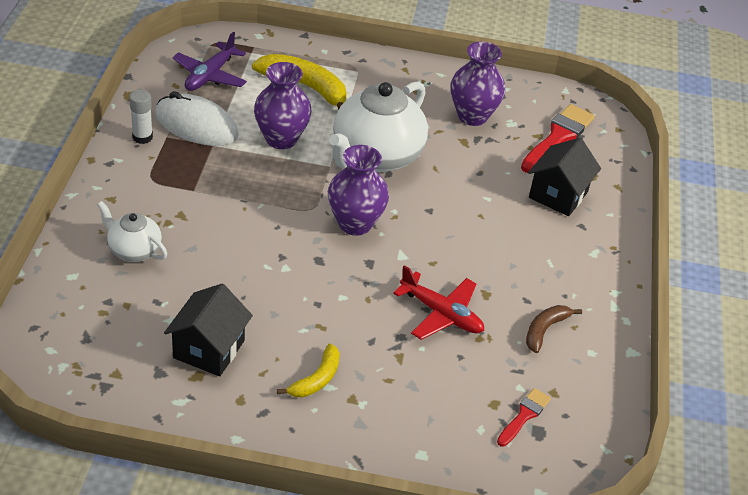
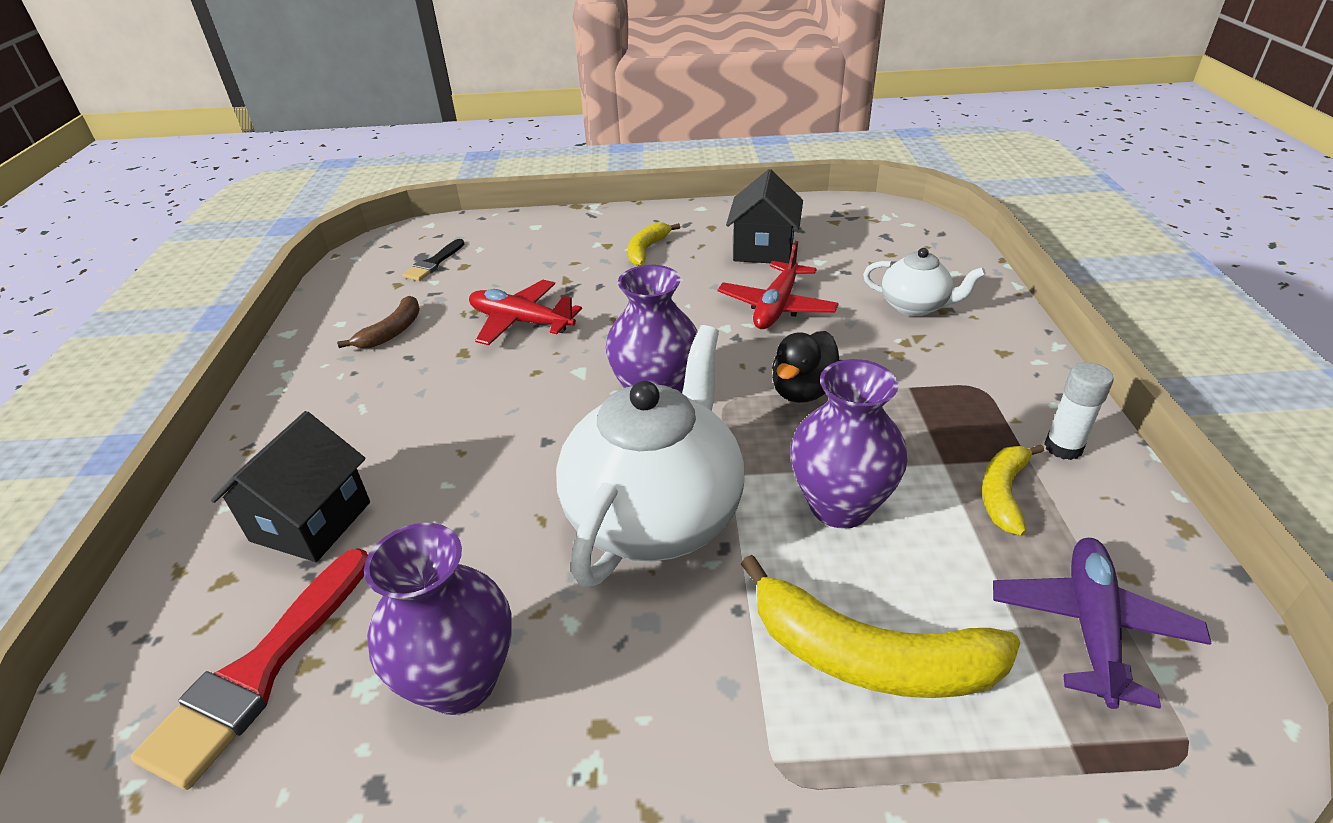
camera: 175 degrees right, 5 degrees down
(196, 125) = (1003, 493): white mouse -> yellow banana
(237, 277) = (776, 307): none -> red plane
(260, 203) = (803, 391): none -> black duck
(524, 415) = (433, 263): red brush -> black brush

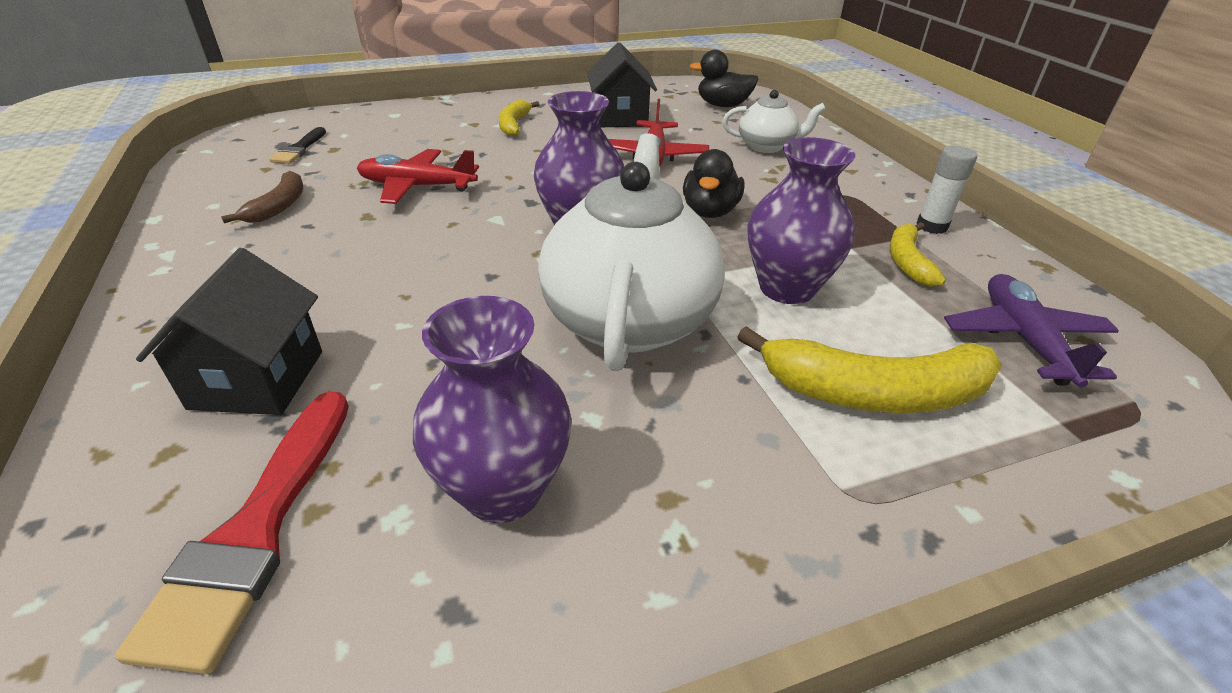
camera: 20 degrees left, 0 degrees up
(891, 241) = (722, 105): none -> black duck

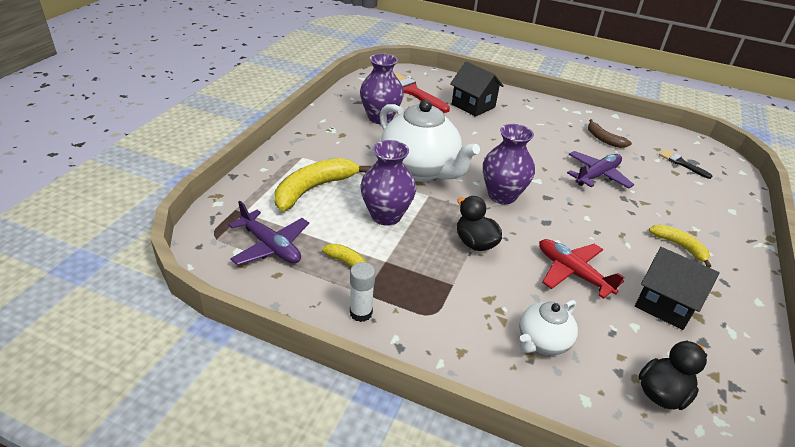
camera: 130 degrees right, 0 degrees up
(417, 187) = (597, 175): red plane -> purple plane

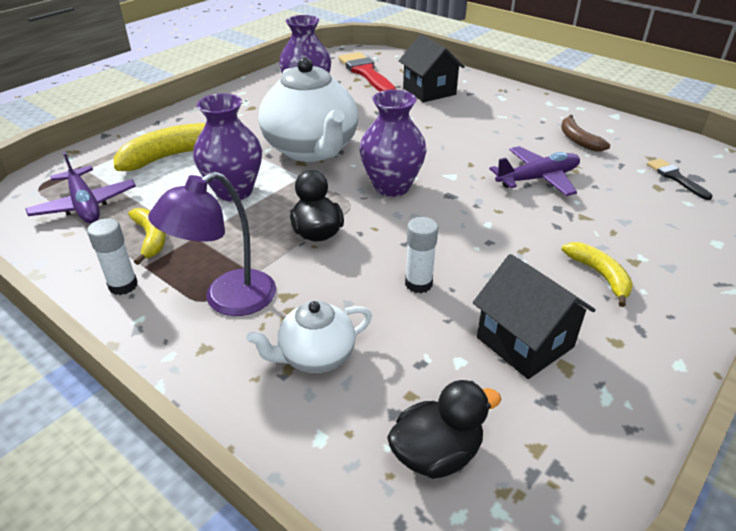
camera: 20 degrees right, 0 degrees up
(449, 310) = (227, 300): none -> purple lamp
(572, 273) = (418, 284): red plane -> white glue stick

